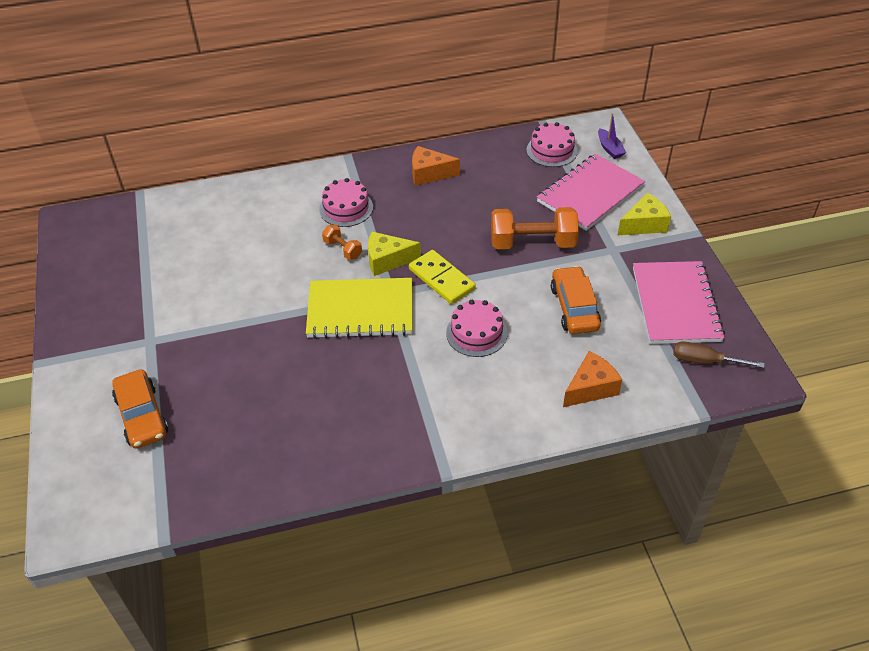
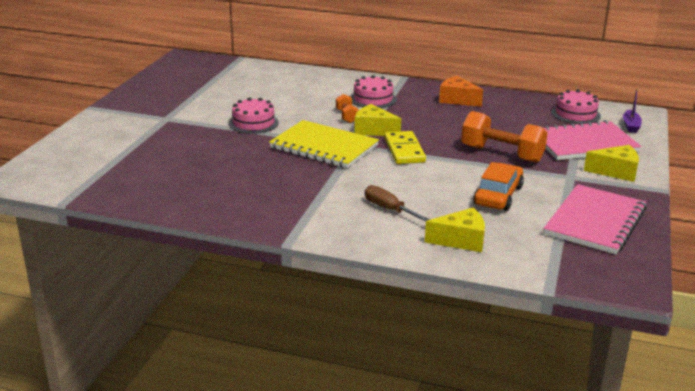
camera: 30 degrees right, 20 degrees down
(142, 416) = (119, 147): orange car -> none
(476, 333) = (399, 183): pink cake -> pink cake (253, 123)
(590, 388) = (461, 240): orange cheese -> yellow cheese
(705, 361) = (586, 260): brown screwdriver -> brown screwdriver (389, 209)

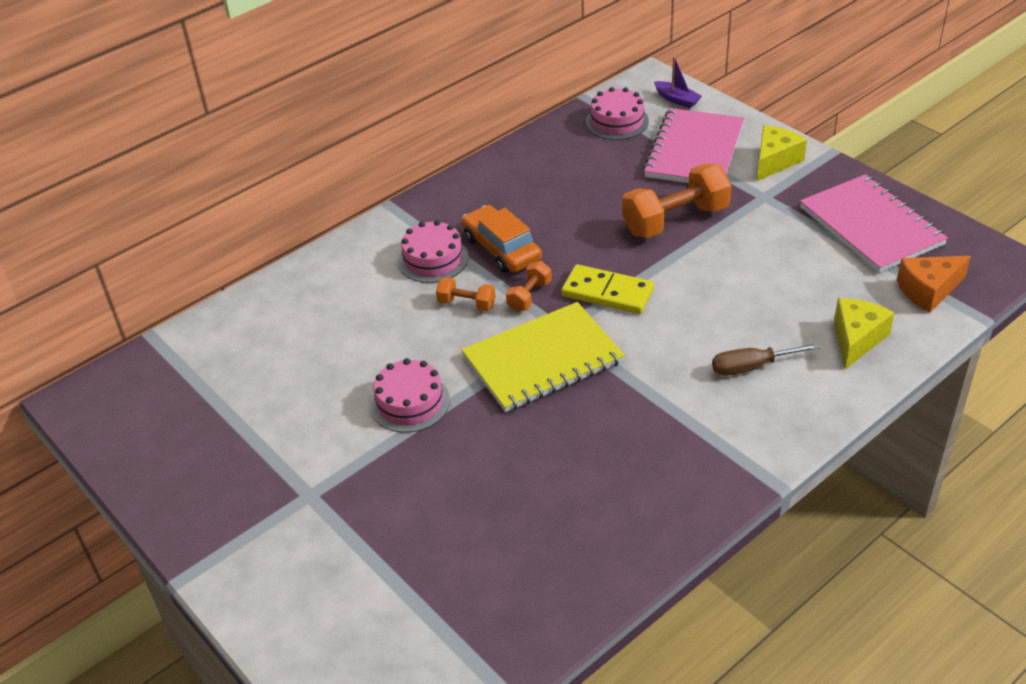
camera: 55 degrees left, 15 degrees up
(373, 130) = (529, 296): yellow cheese -> orange dumbbell
(457, 100) = (500, 190): orange cheese -> orange cheese (928, 290)
(498, 195) = (773, 267): orange car -> orange car (502, 249)

